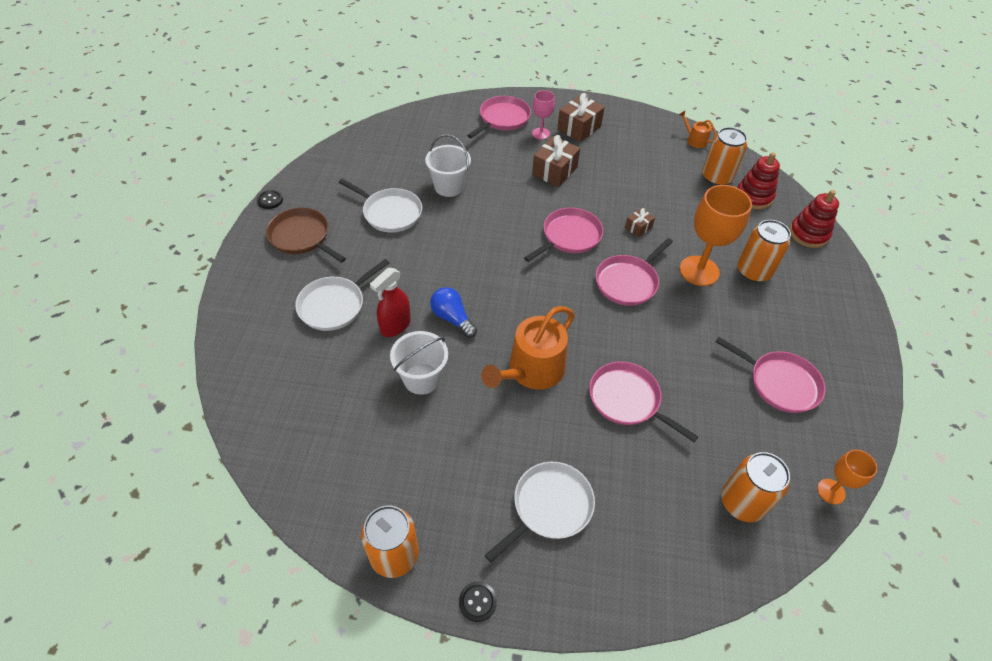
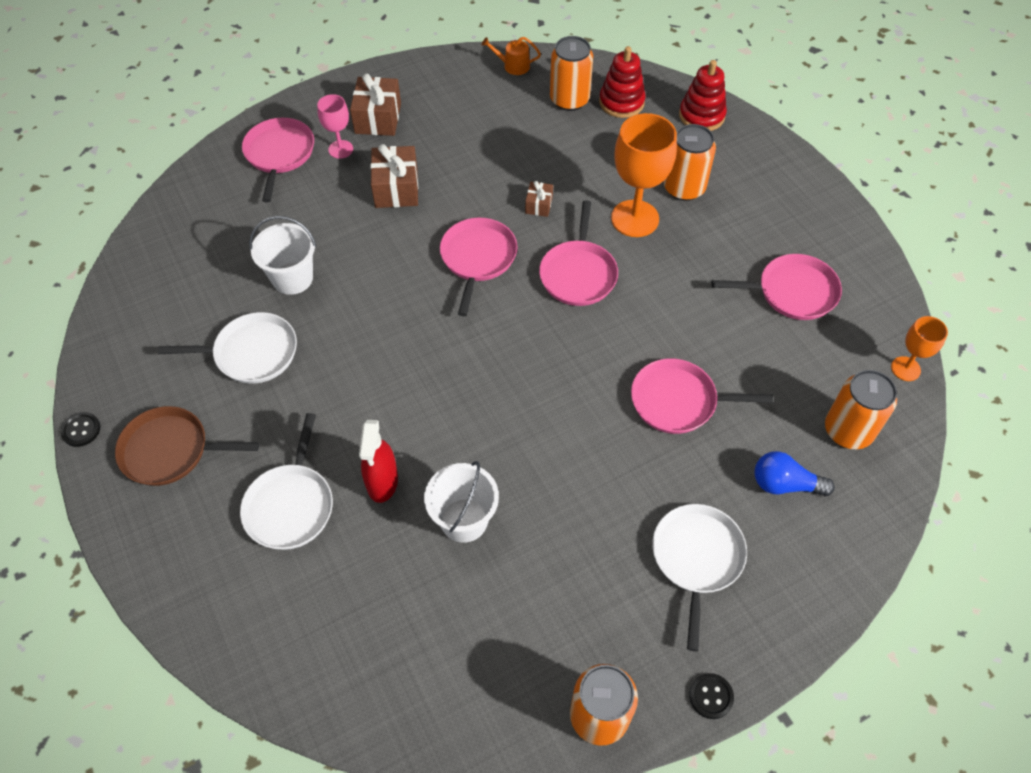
camera: 35 degrees left, 5 degrees up
(452, 318) = (436, 432): blue light bulb -> blue light bulb (784, 484)
(531, 370) = (566, 433): orange watering can -> none

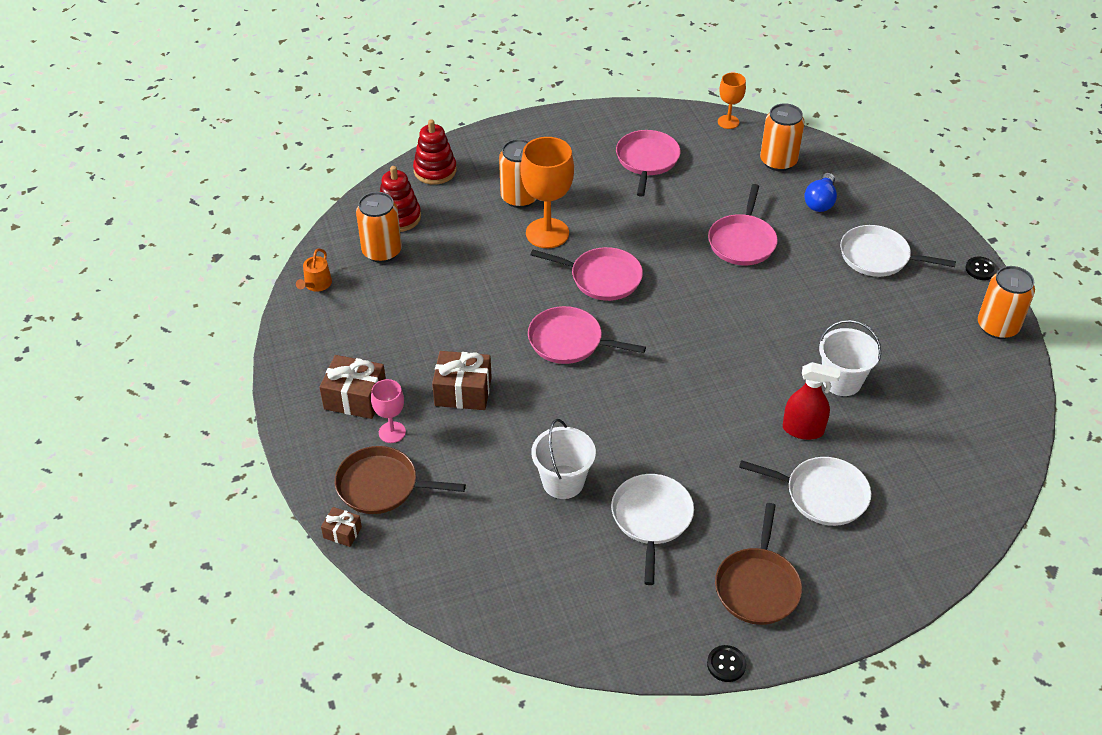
camera: 80 degrees left, 10 degrees down
(279, 154) = (382, 486): pink pan -> brown pan
(539, 205) = (514, 292): brown gift -> brown gift (342, 532)

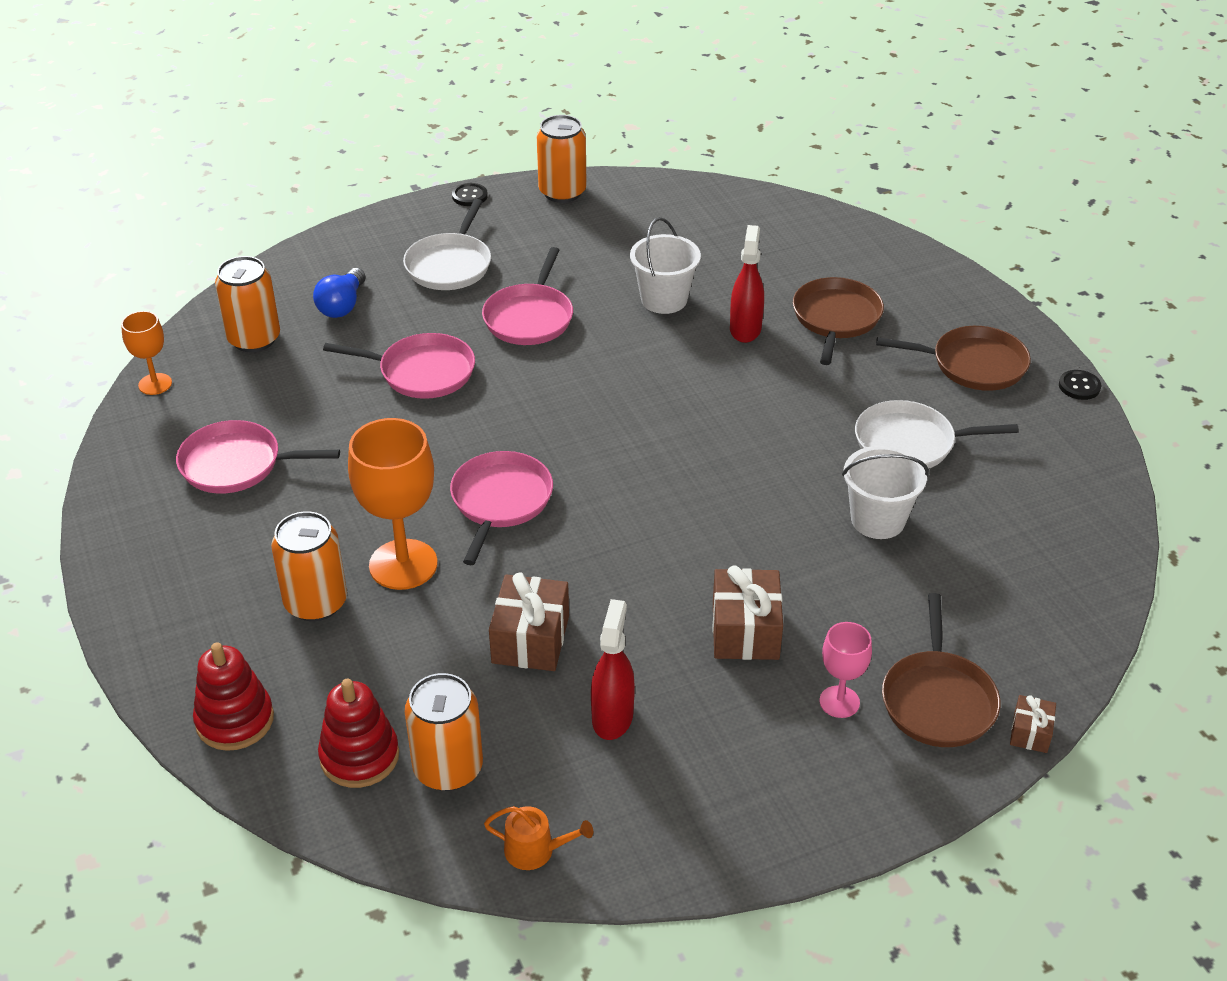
camera: 95 degrees left, 5 degrees down
(355, 398) = (783, 755): brown gift -> brown gift (530, 639)
(403, 321) = (612, 717): none -> red spray bottle
(569, 341) = (630, 527): pink pan -> pink pan (529, 317)
(820, 201) = (342, 305): blue light bulb -> blue light bulb turned 90 degrees clockwise
(822, 494) = (836, 319): white pan -> brown pan

